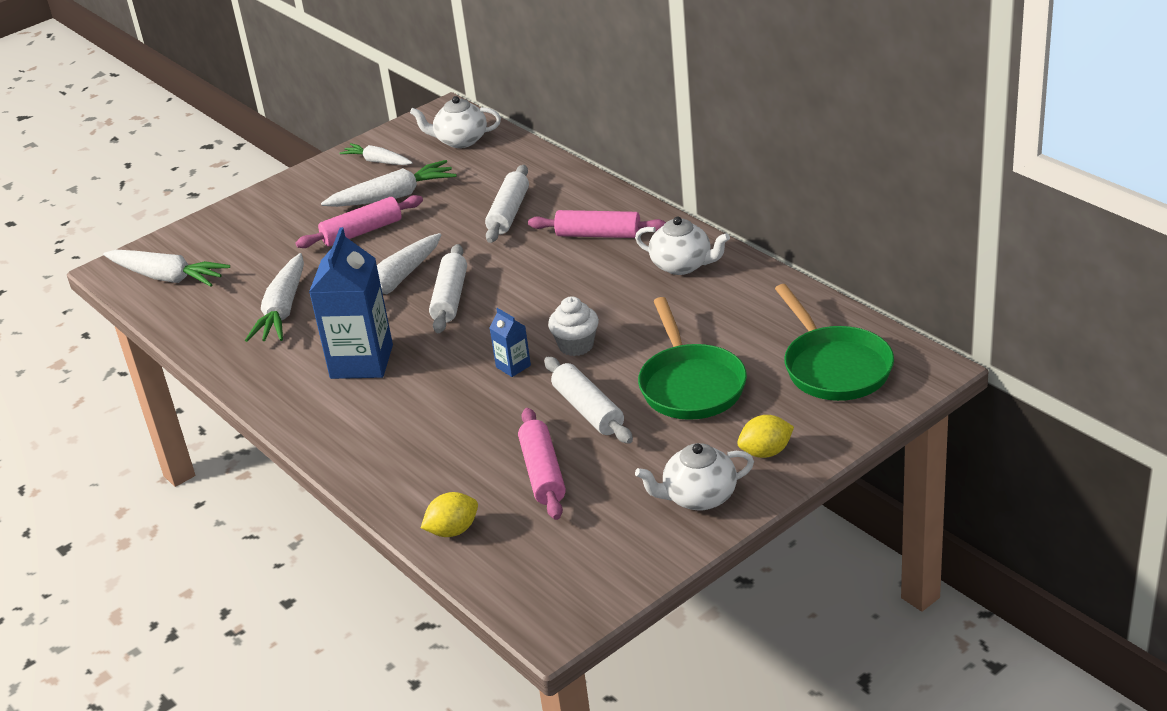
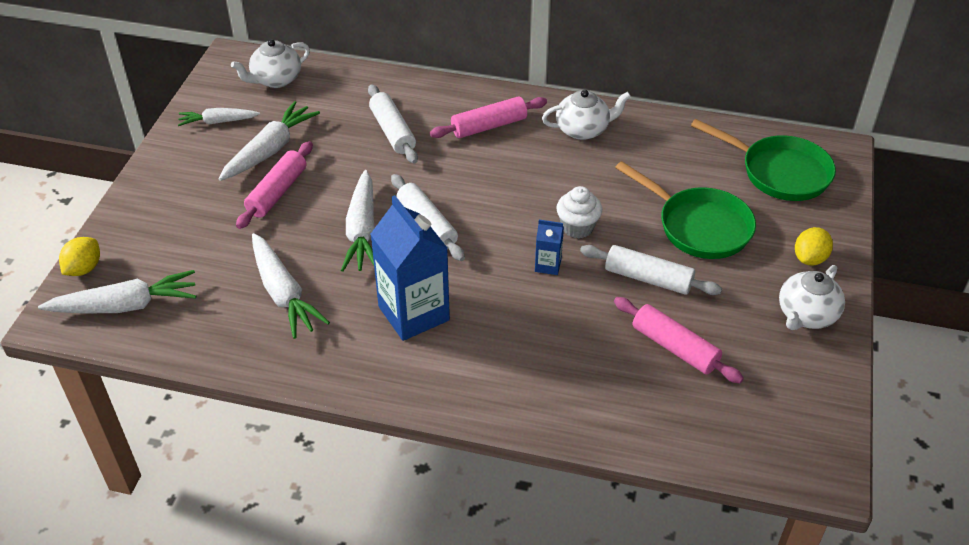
camera: 40 degrees left, 10 degrees up
(453, 530) = (662, 431): yellow lemon -> yellow lemon (84, 268)

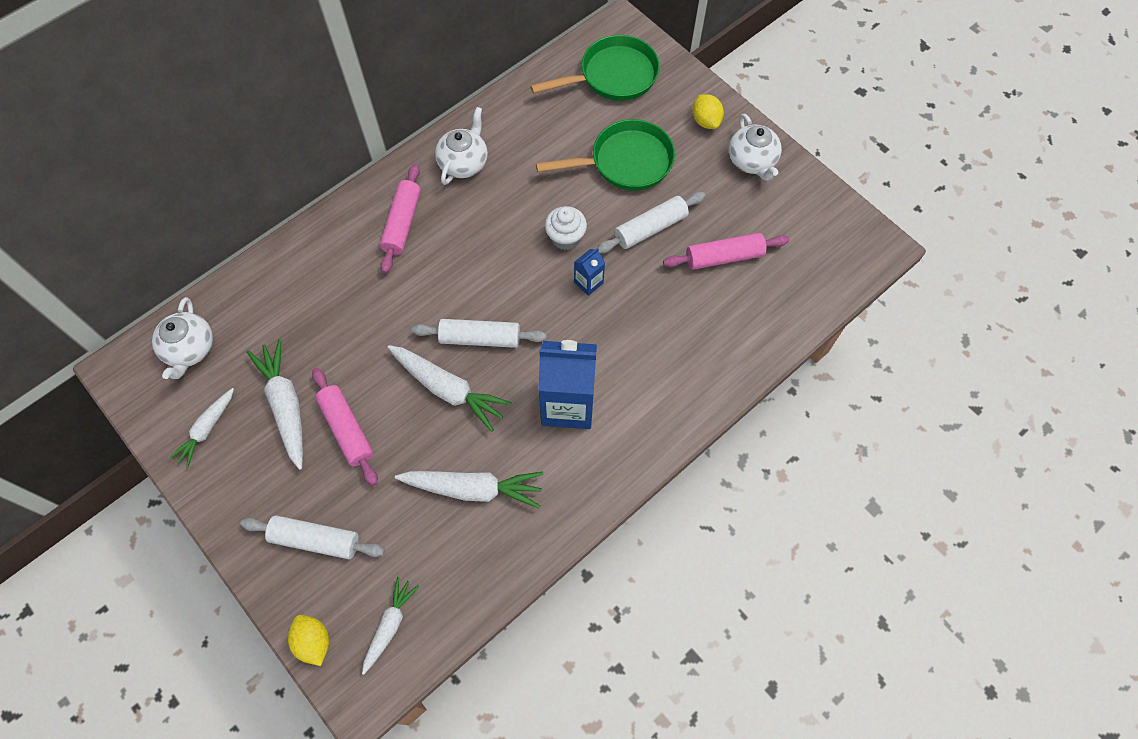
camera: 55 degrees left, 20 degrees up
(126, 305) = (390, 625): white carrot -> white carrot, size x0.62
(392, 131) = (346, 297): white rolling pin -> white rolling pin (315, 540)

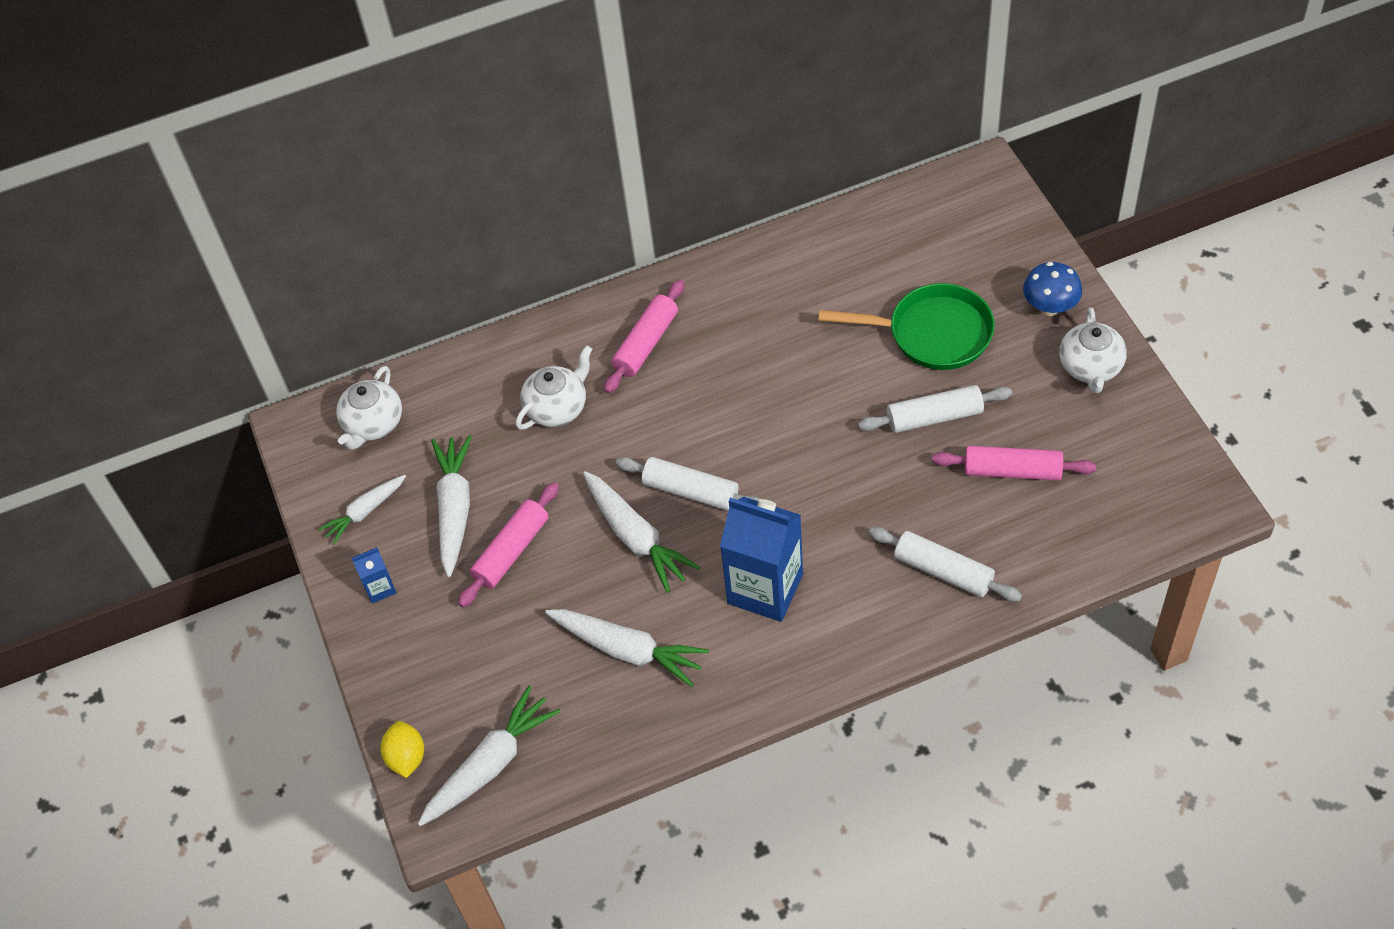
camera: 25 degrees right, 10 degrees down
(315, 540) = (441, 656): white rolling pin -> white rolling pin (943, 571)
(347, 429) = (511, 551): pink rolling pin -> pink rolling pin turned 45 degrees clockwise
(390, 625) = (491, 764): white carrot -> white carrot, size x1.60
(464, 163) = (739, 291): white teapot -> white teapot (557, 407)
(565, 238) = (829, 404): white cupcake -> none
(588, 283) = (837, 461): blue carton -> blue carton (380, 588)
(613, 76) = (954, 229): green pan -> none
(705, 121) = (1050, 307): yellow lemon -> blue mushroom

